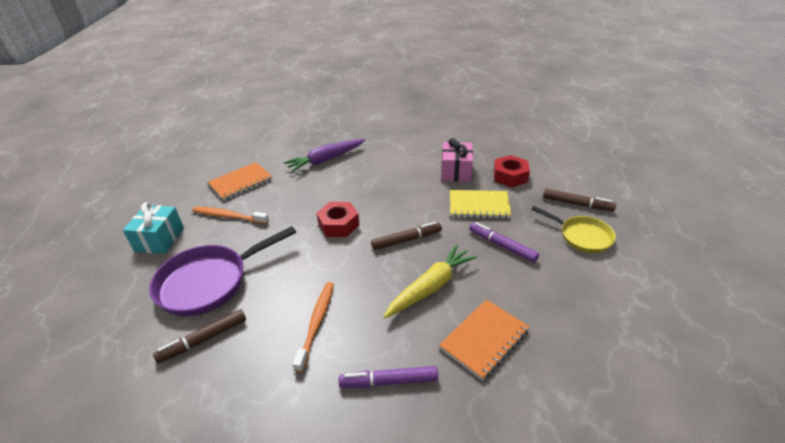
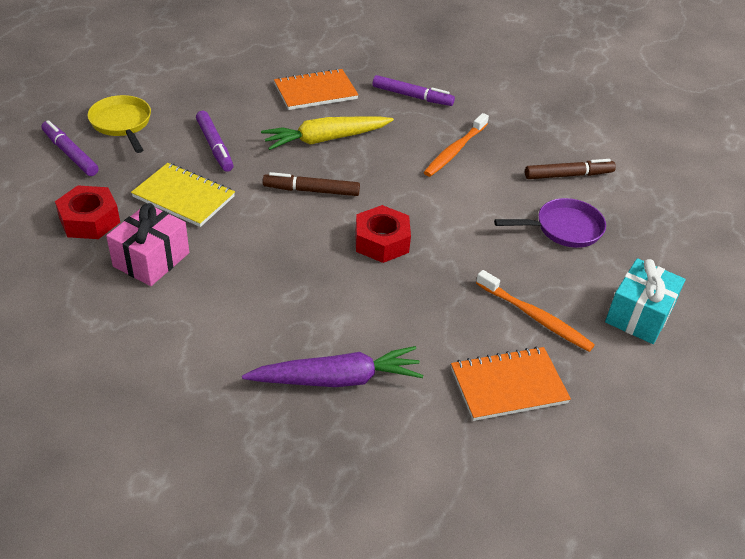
camera: 160 degrees left, 5 degrees up
(209, 282) = (564, 228): purple pan -> purple pan, size x0.61
(577, 204) = (70, 154): brown marker -> purple marker

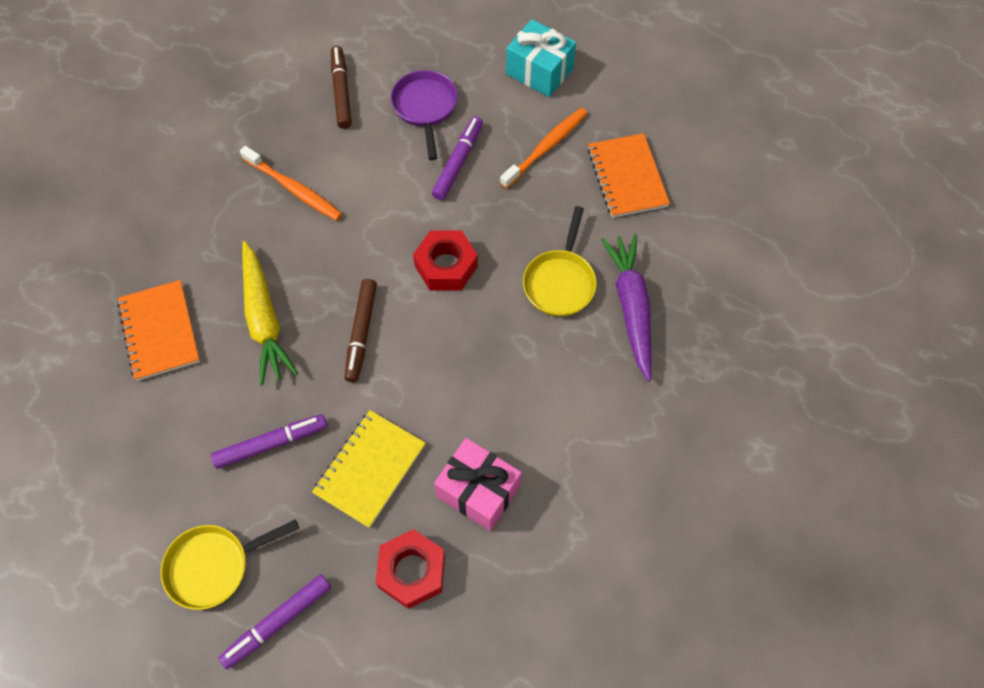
camera: 85 degrees left, 20 degrees up
(367, 322) = (560, 282): none -> yellow pan
(412, 96) = (181, 224): purple marker -> purple marker (458, 162)

